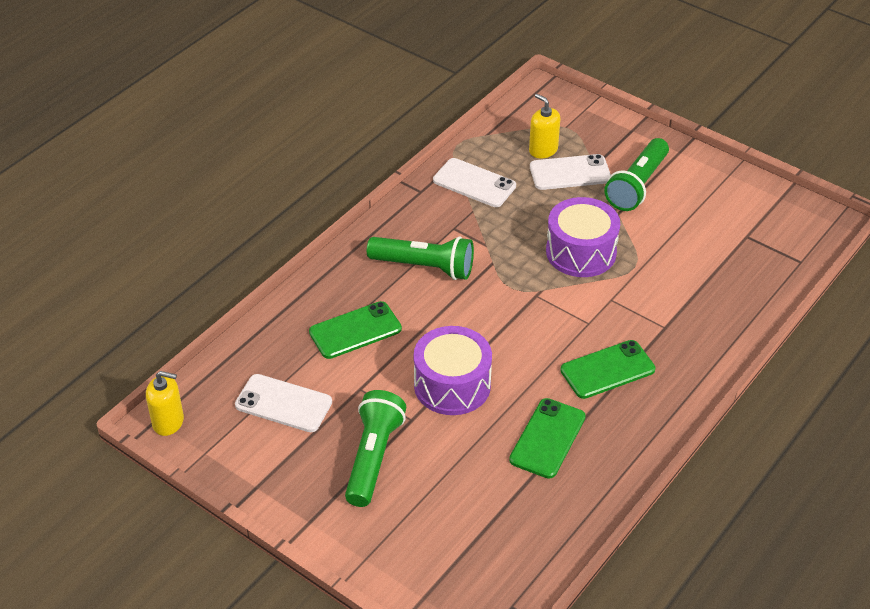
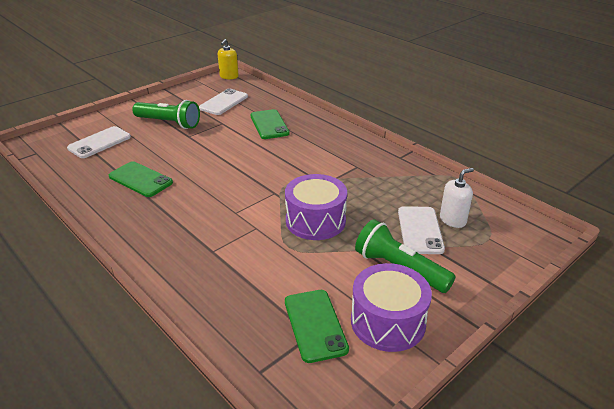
camera: 100 degrees right, 10 degrees down
(424, 267) = (318, 151): green flashlight -> none
(452, 385) = (207, 151): purple drum -> purple drum (388, 321)
(474, 183) = (408, 180): white phone -> white phone (99, 142)
(543, 150) = (453, 220): yellow soap dispenser -> white soap dispenser
(607, 370) = (184, 213): green phone -> green phone (315, 325)

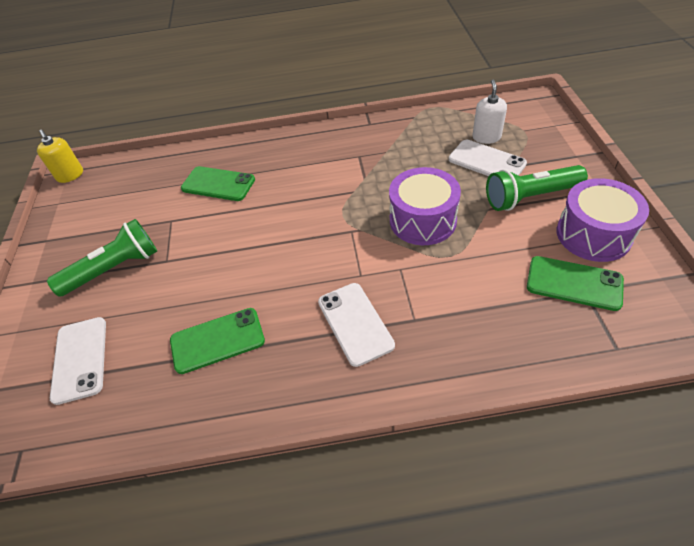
camera: 50 degrees left, 15 degrees up
(224, 102) = (126, 202): white phone -> white phone (355, 323)

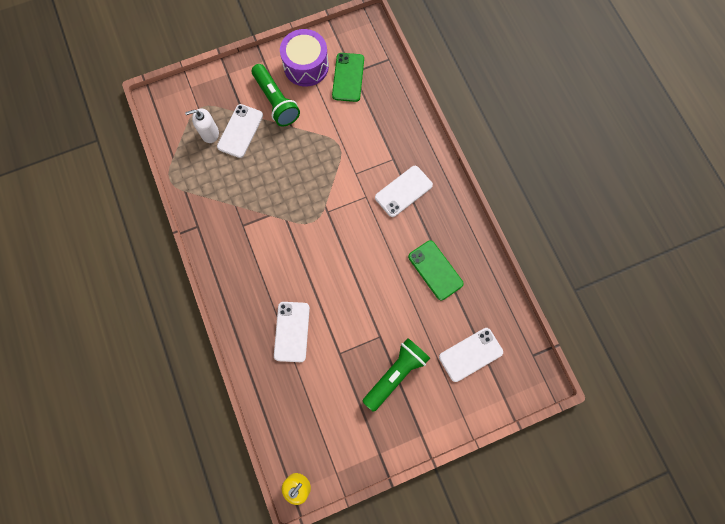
camera: 110 degrees left, 25 degrees up
(114, 269) = (395, 374): green flashlight -> green flashlight turned 90 degrees clockwise
(218, 184) = (292, 331): green phone -> white phone
(423, 220) = (309, 166): purple drum -> none

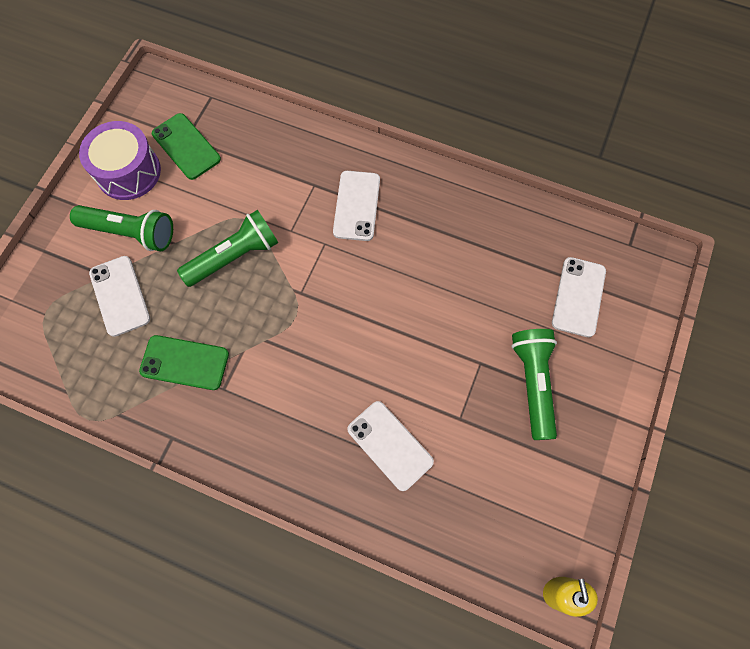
camera: 45 degrees left, 5 degrees down
(210, 133) = (86, 328): white soap dispenser -> none
(313, 161) = (234, 256): none -> green flashlight
(435, 270) = (464, 251): green phone -> green phone (185, 362)

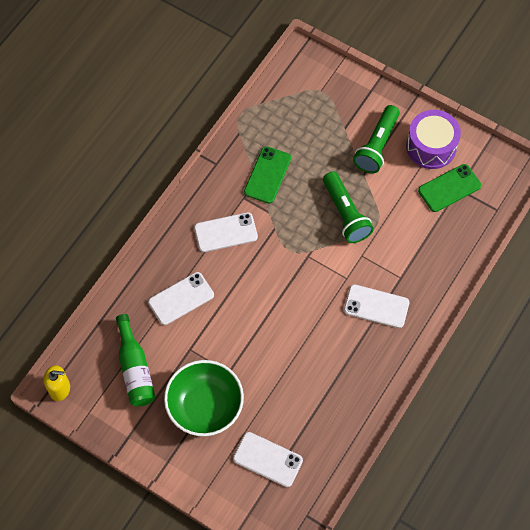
camera: 100 degrees right, 5 degrees down
(120, 296) = (326, 137): white phone -> white phone (225, 232)
(505, 487) = (135, 369): none -> green bottle
(533, 383) = (205, 406): green flashlight -> green bowl

